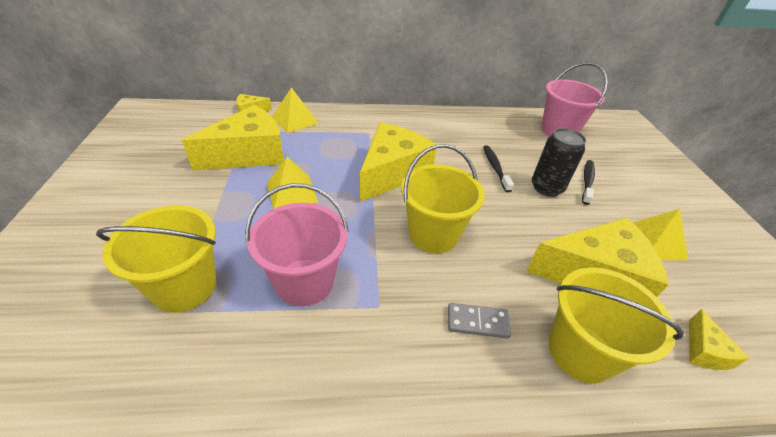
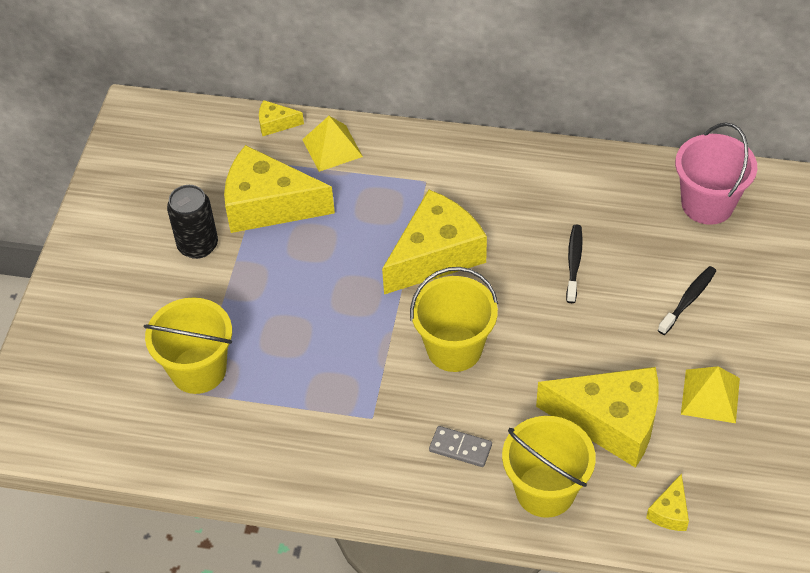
camera: 20 degrees right, 10 degrees up
(249, 154) = (268, 205): yellow cheese -> yellow cheese turned 150 degrees counterclockwise
(292, 192) = (311, 271): yellow pyramid -> none
(304, 281) = (307, 382): pink bucket -> none
(546, 188) = (625, 303): black can -> black can (198, 245)

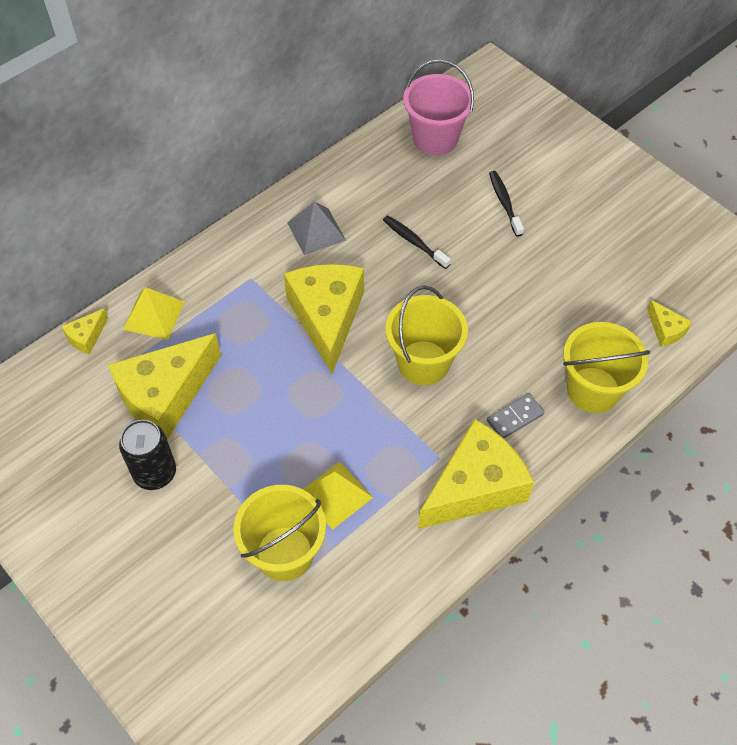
camera: 55 degrees left, 5 degrees up
(515, 190) = (316, 231): none -> grey pyramid
(611, 422) = (567, 313): yellow cheese -> yellow cheese (475, 487)
(710, 396) = (592, 245): yellow pyramid -> yellow pyramid (336, 494)

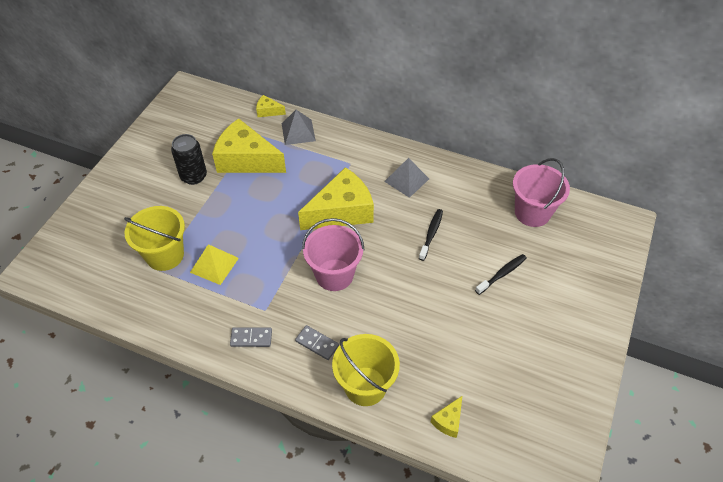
camera: 65 degrees right, 5 degrees down
(154, 315) = (298, 132): yellow pyramid -> grey pyramid
(423, 363) = (334, 275): yellow bucket -> pink bucket
(475, 487) = (251, 338): yellow cheese -> grey domino

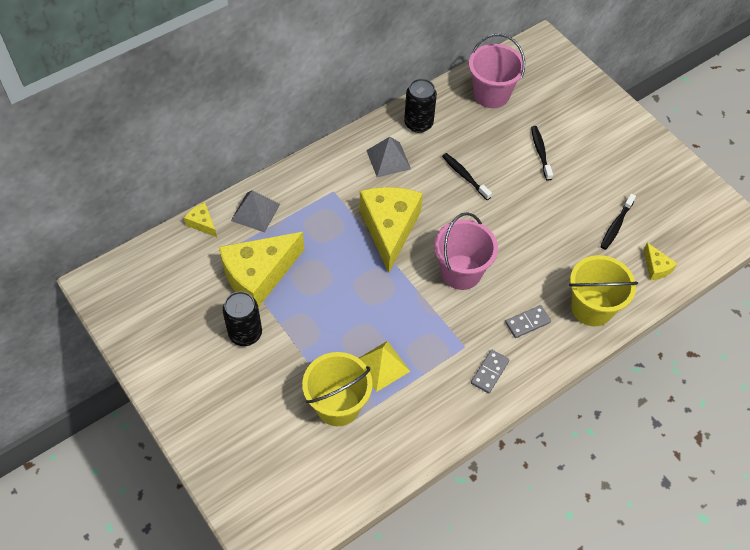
camera: 60 degrees left, 5 degrees up
(268, 111) = (202, 223): yellow cheese -> yellow cheese turned 90 degrees clockwise
(457, 181) = (418, 124): none -> black can
(470, 367) = (616, 225): none -> black toothbrush

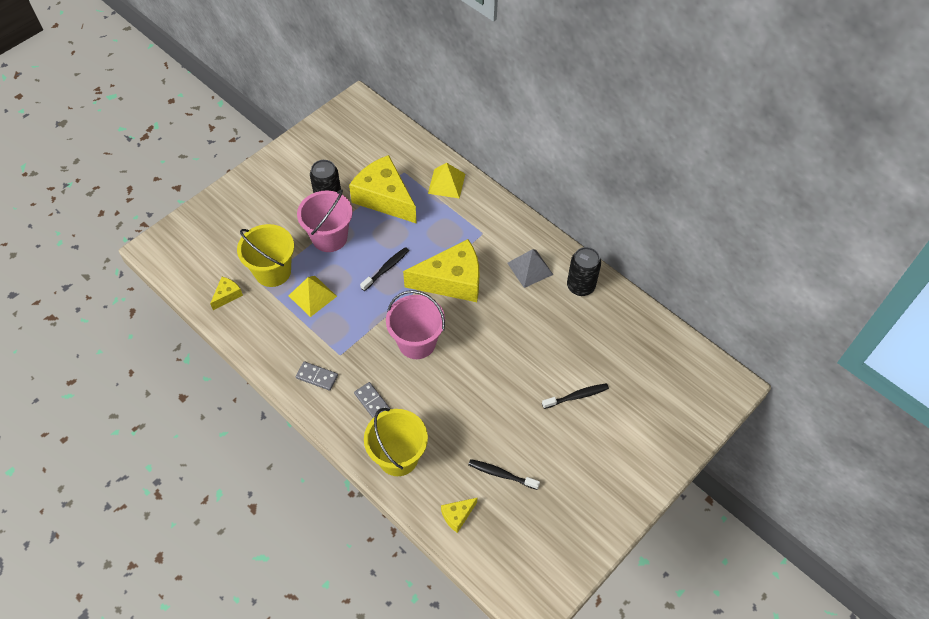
camera: 80 degrees right, 0 degrees up
(202, 223) = (427, 151): yellow cheese -> yellow cheese (227, 295)
(255, 212) = (446, 183): grey pyramid -> yellow pyramid
(464, 176) = (527, 332): black toothbrush -> black toothbrush (386, 268)
(491, 94) = (640, 344): pink bucket -> pink bucket (329, 237)

